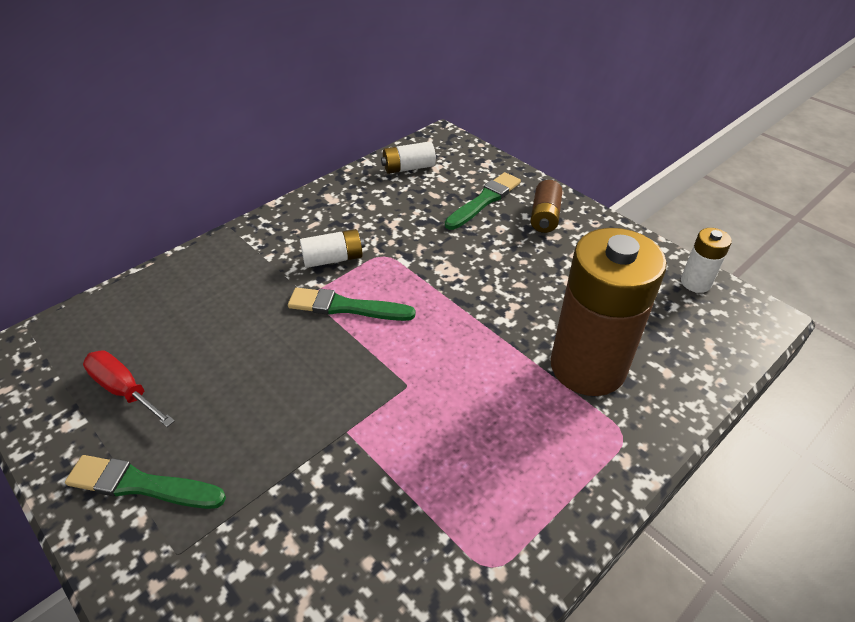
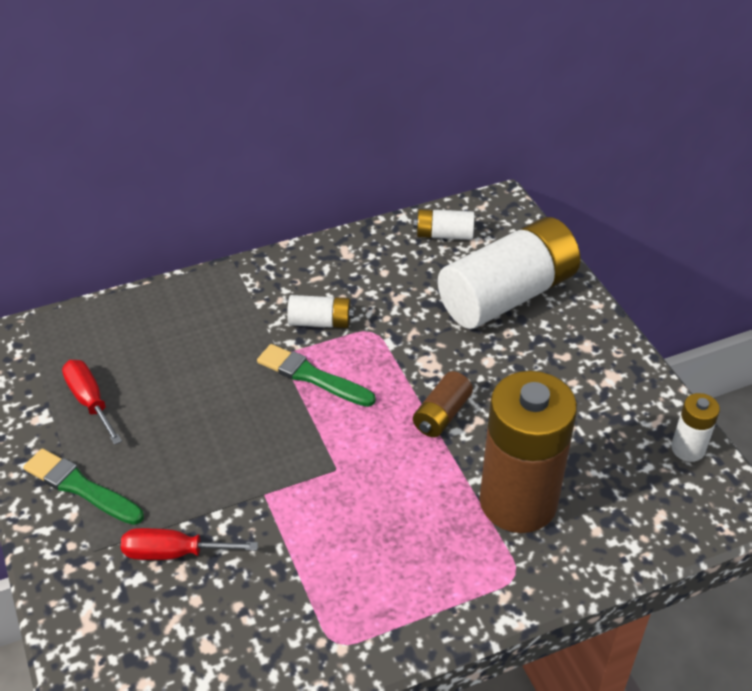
camera: 20 degrees right, 0 degrees up
(274, 526) = (173, 553): none -> red screwdriver
(484, 200) = (507, 295): green brush -> white battery
(545, 217) = (564, 331): brown battery -> brown battery (442, 415)

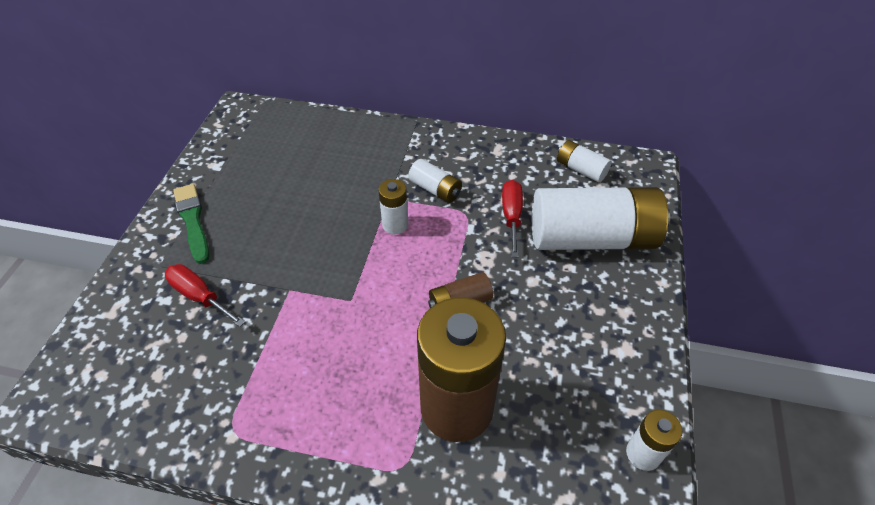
camera: 35 degrees right, 5 degrees up
(90, 401) = (249, 169): red screwdriver -> red screwdriver (511, 216)
(312, 376) = (395, 224): green brush -> white battery

